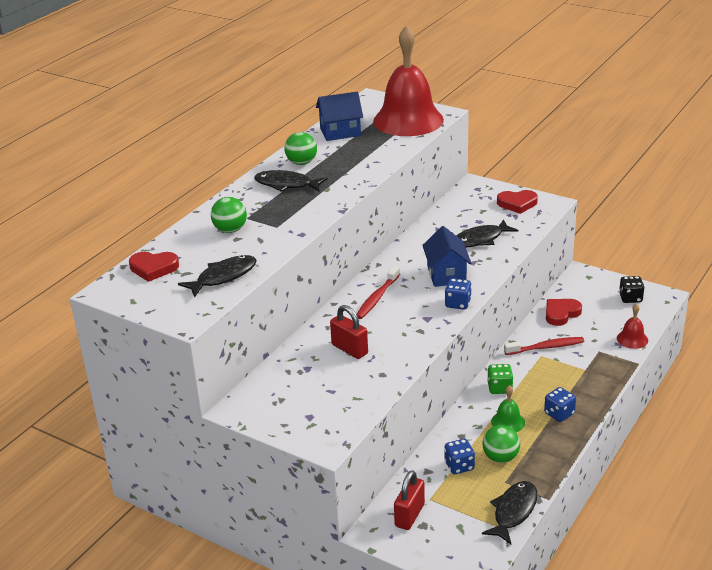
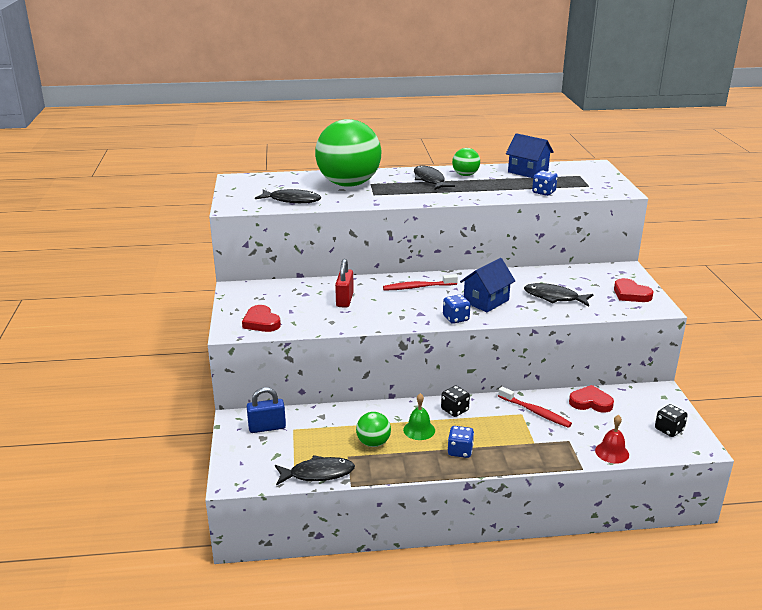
camera: 50 degrees right, 5 degrees down
(153, 268) = (275, 181): red heart -> red heart (261, 322)
(230, 230) = (349, 184): green ball -> green ball, size x2.28
(408, 120) = (588, 185): red bell -> none
(409, 515) = (267, 427): red padlock -> blue padlock
(459, 466) = (342, 428): blue dice -> blue dice (543, 192)
(499, 388) = (454, 410): green dice -> black dice

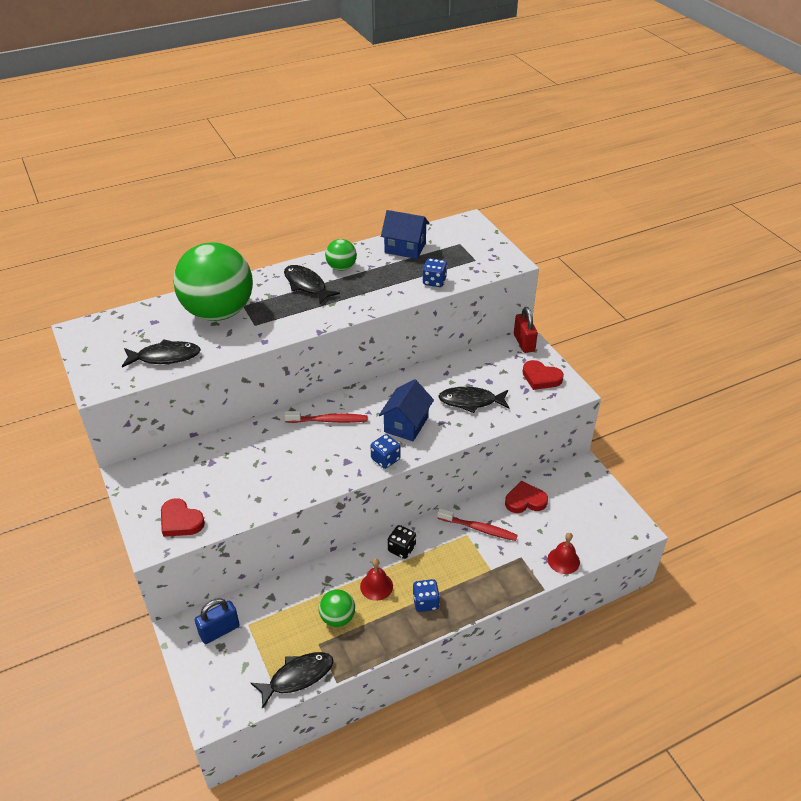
camera: 20 degrees left, 15 degrees up
(345, 300) = (258, 461): red padlock -> red padlock (524, 343)
(418, 287) = (329, 420): red toothbrush -> red toothbrush turned 150 degrees counterclockwise
(419, 430) = (376, 586): green bell -> red bell
(669, 430) = (604, 516): black dice -> none

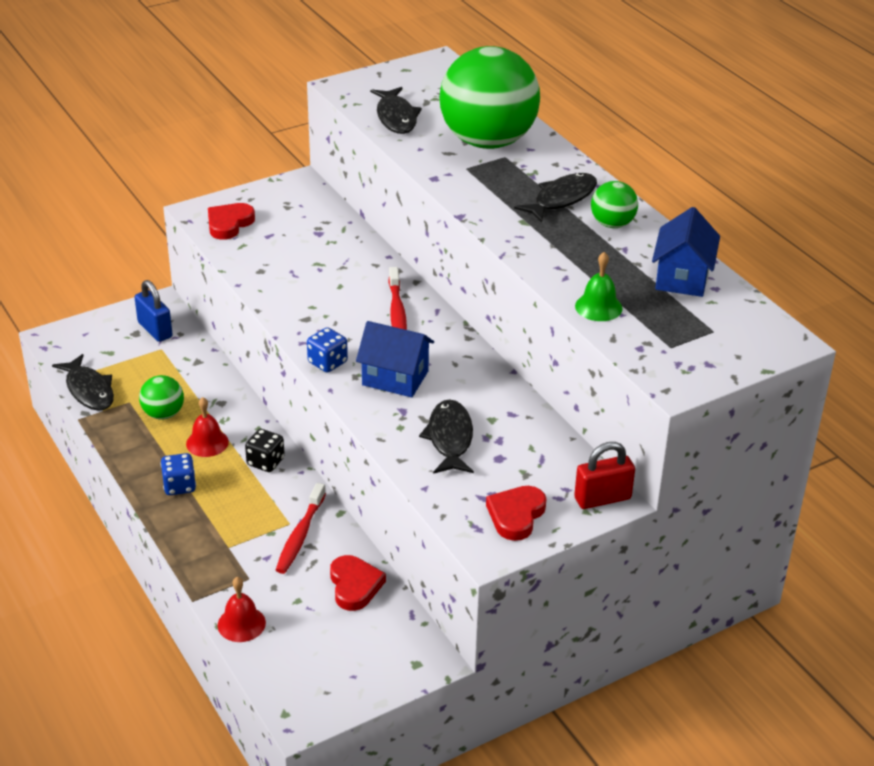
camera: 85 degrees right, 5 degrees down
(434, 281) = (598, 307): blue dice -> green bell

